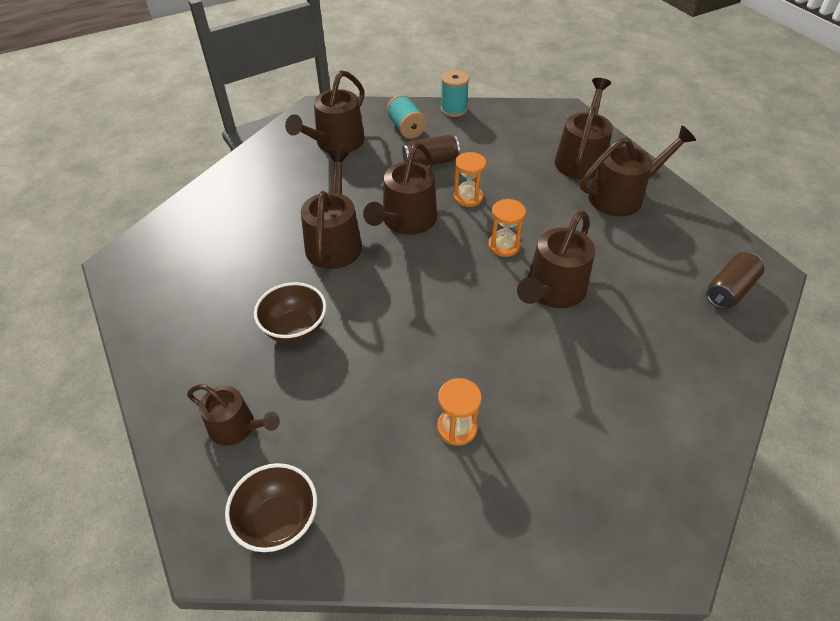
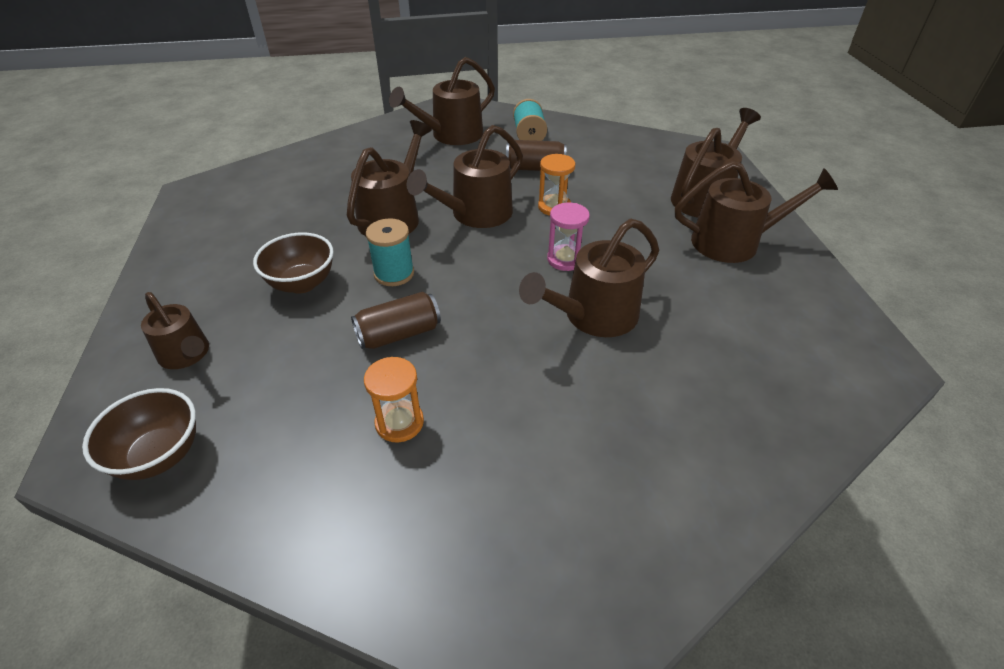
camera: 20 degrees right, 5 degrees down
(453, 109) = (588, 128): turquoise spool -> turquoise spool (394, 274)
(504, 246) = (565, 259): orange hourglass -> pink hourglass
(729, 290) = (821, 371): brown can -> brown can (399, 334)

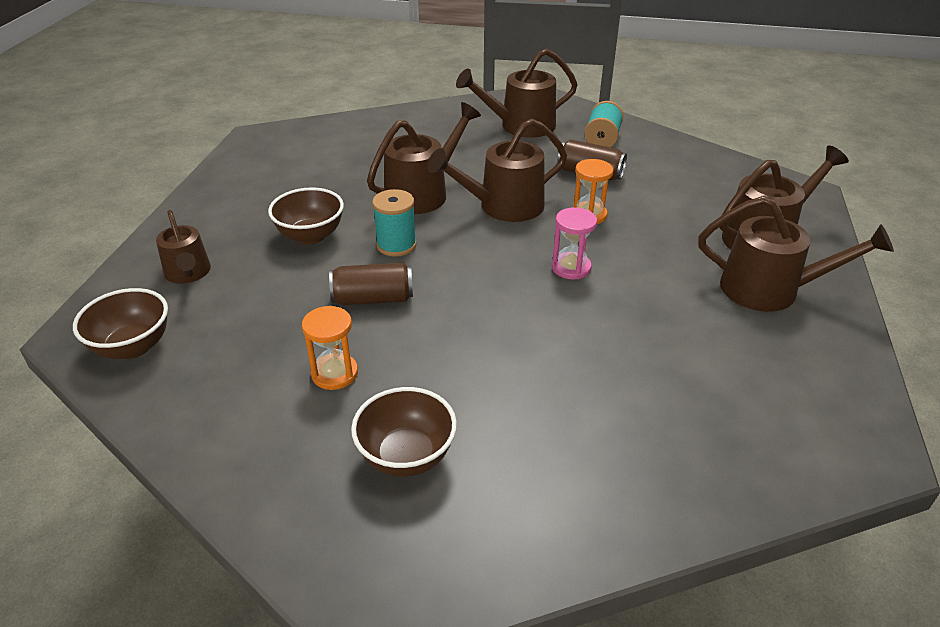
camera: 20 degrees right, 5 degrees down
(514, 489) = (406, 456): none -> brown bowl
(593, 316) = (569, 327): brown watering can -> none

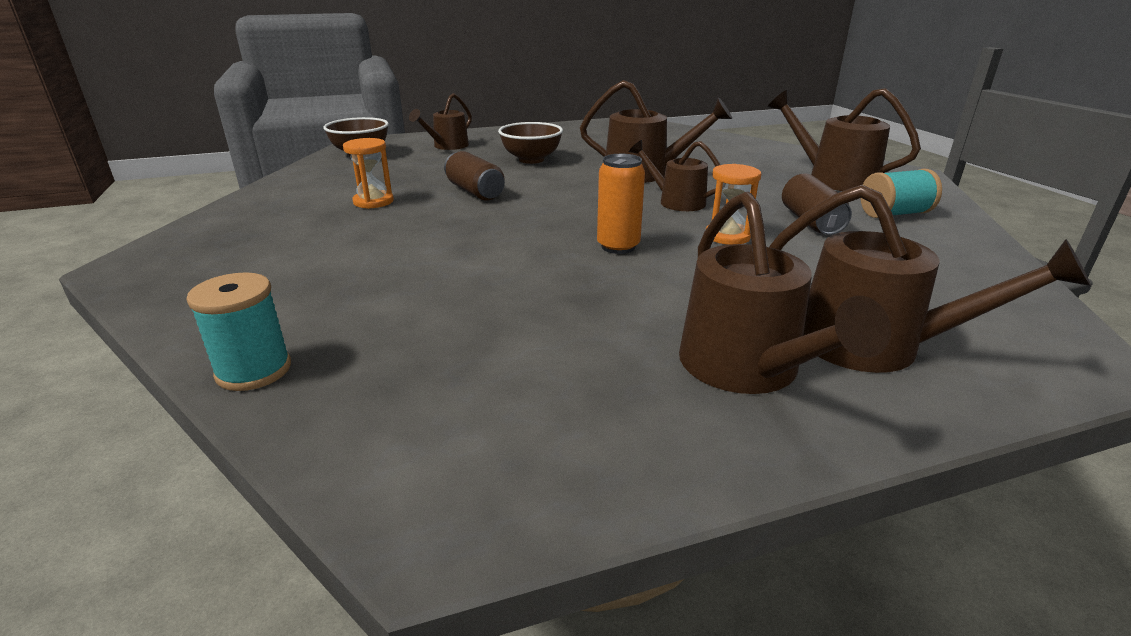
camera: 60 degrees right, 10 degrees down
(396, 245) = (556, 182): turquoise spool -> turquoise spool (254, 370)
(406, 456) = (291, 242): brown bowl -> none
(503, 206) = (676, 202): brown watering can -> brown watering can, size x0.64
(571, 268) = (618, 246): pink hourglass -> orange can

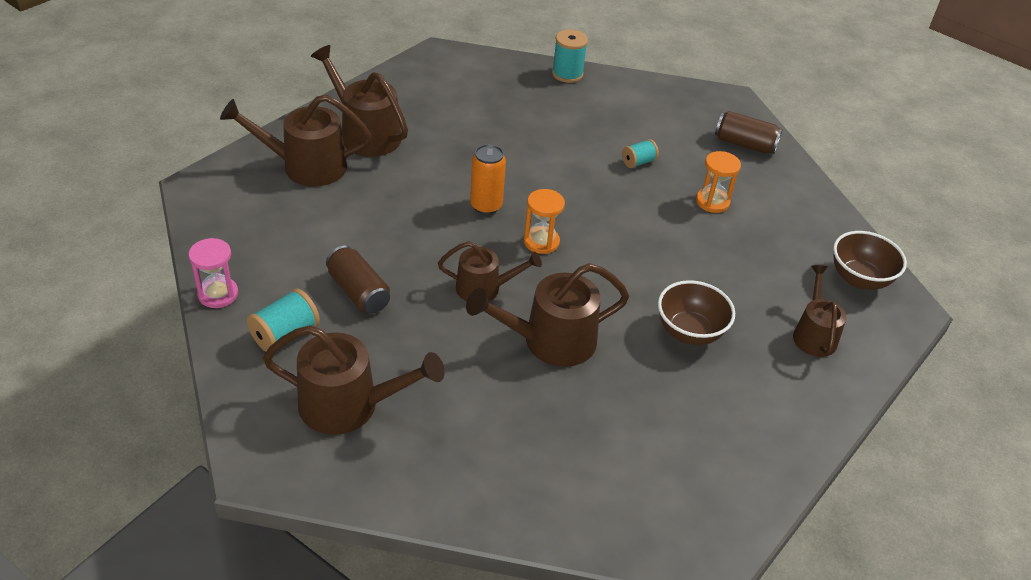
camera: 145 degrees right, 15 degrees up
(382, 240) = (638, 162): none -> turquoise spool
(475, 192) = (660, 244): brown can -> brown can (744, 144)
(727, 236) = (417, 245): orange hourglass -> orange hourglass (541, 242)
(984, 249) = (218, 294): none -> pink hourglass

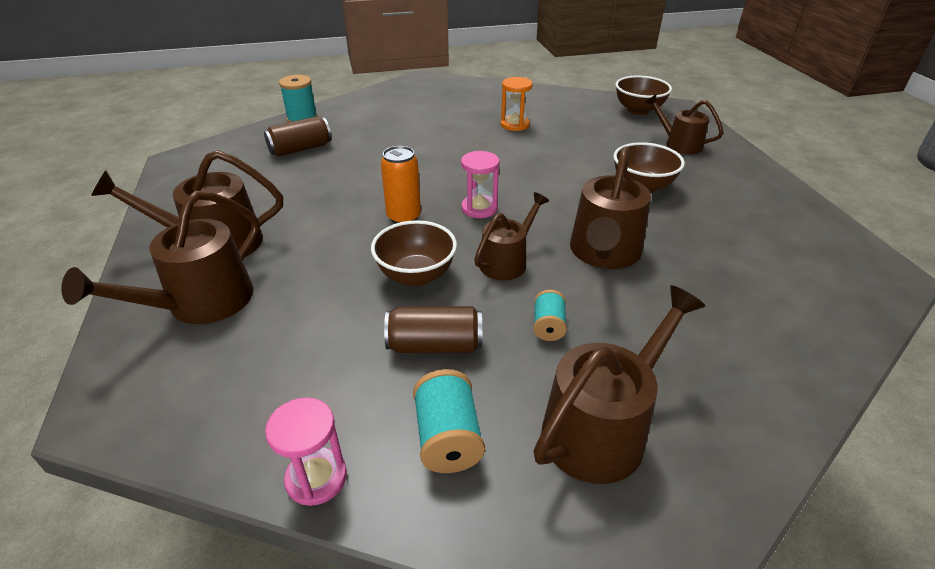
camera: 50 degrees left, 5 degrees down
(421, 248) = (416, 275): none -> brown bowl
(541, 242) = (479, 208): orange hourglass -> pink hourglass
(638, 162) = (439, 133): turquoise spool -> turquoise spool (548, 326)
(744, 144) = (471, 92): brown can -> brown can (300, 149)

